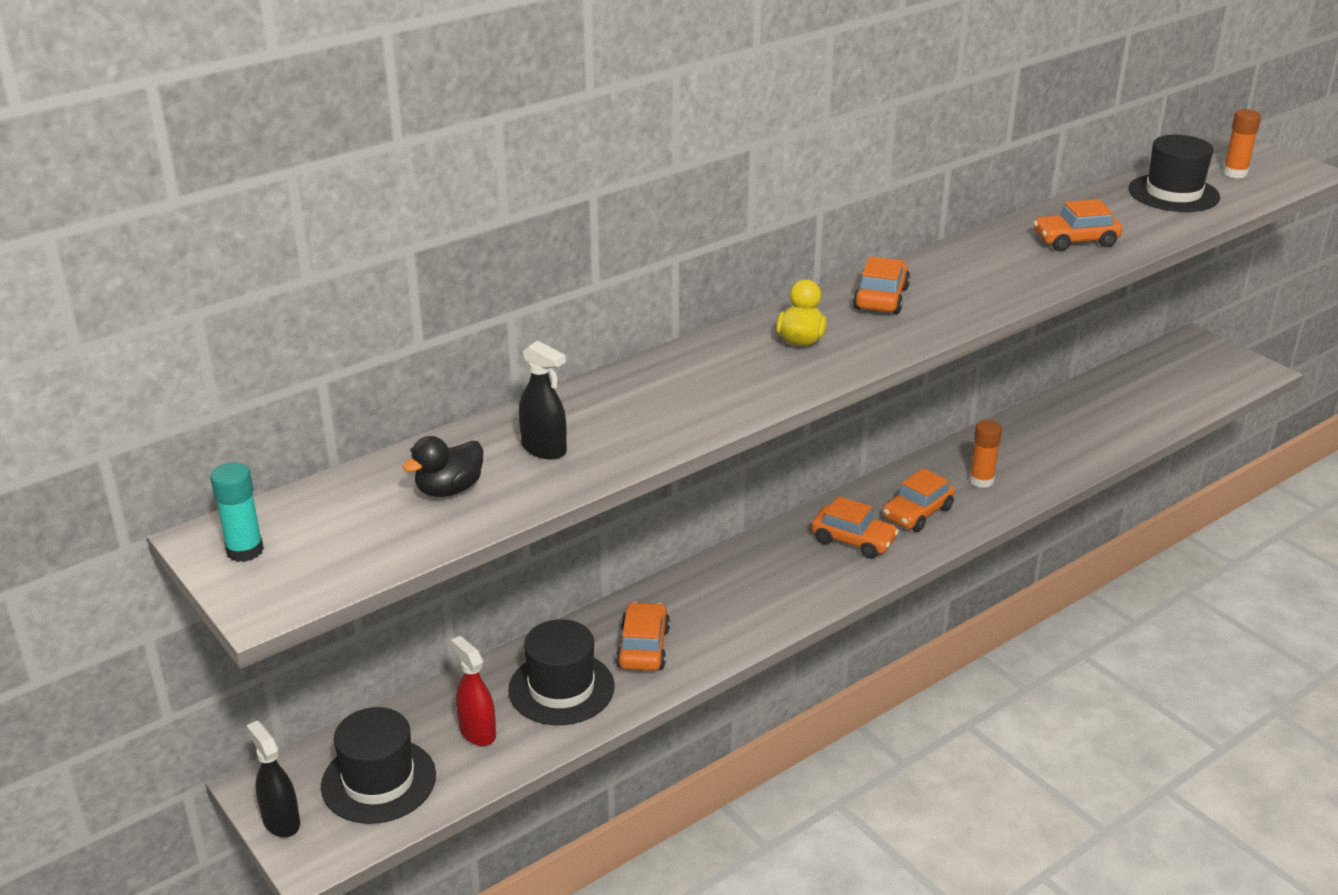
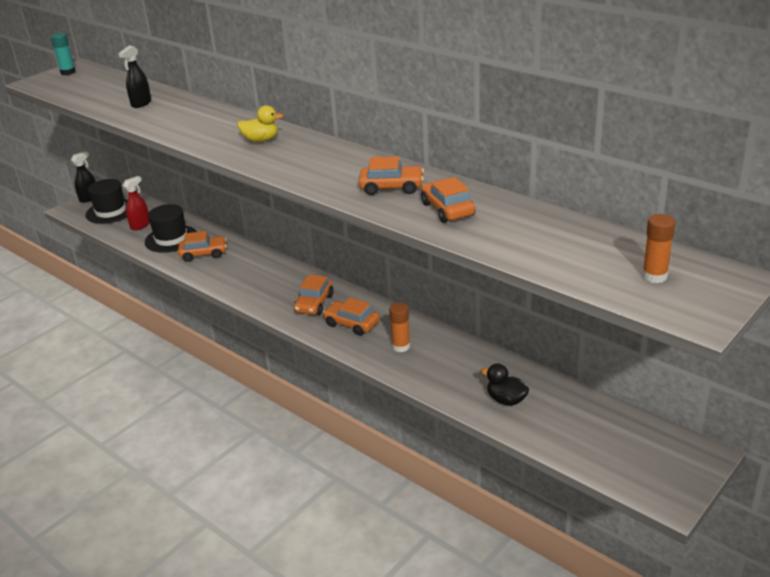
camera: 80 degrees right, 0 degrees up
(449, 490) = (108, 93): black duck -> black duck (506, 400)
(881, 298) = (323, 155): orange car -> orange car (391, 187)
(1173, 193) = (576, 246): black hat -> none

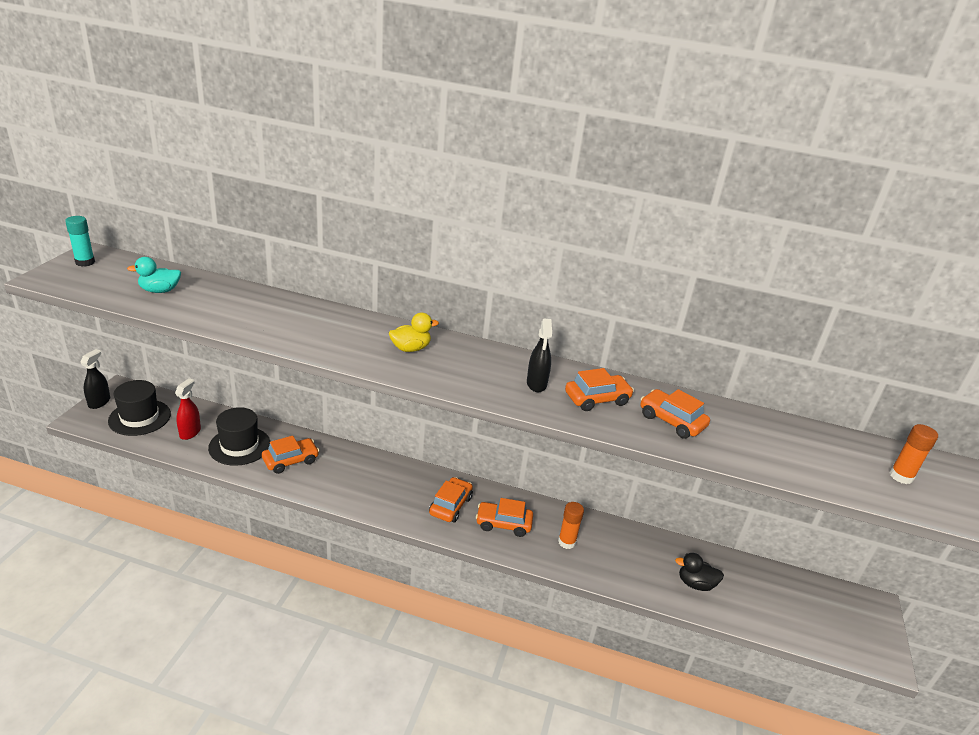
camera: 30 degrees left, 0 degrees up
(104, 92) = (160, 291): none -> turquoise duck
(141, 103) = (223, 305): black spray bottle -> black spray bottle (536, 384)
(314, 303) = (450, 506): orange car -> orange car turned 150 degrees counterclockwise

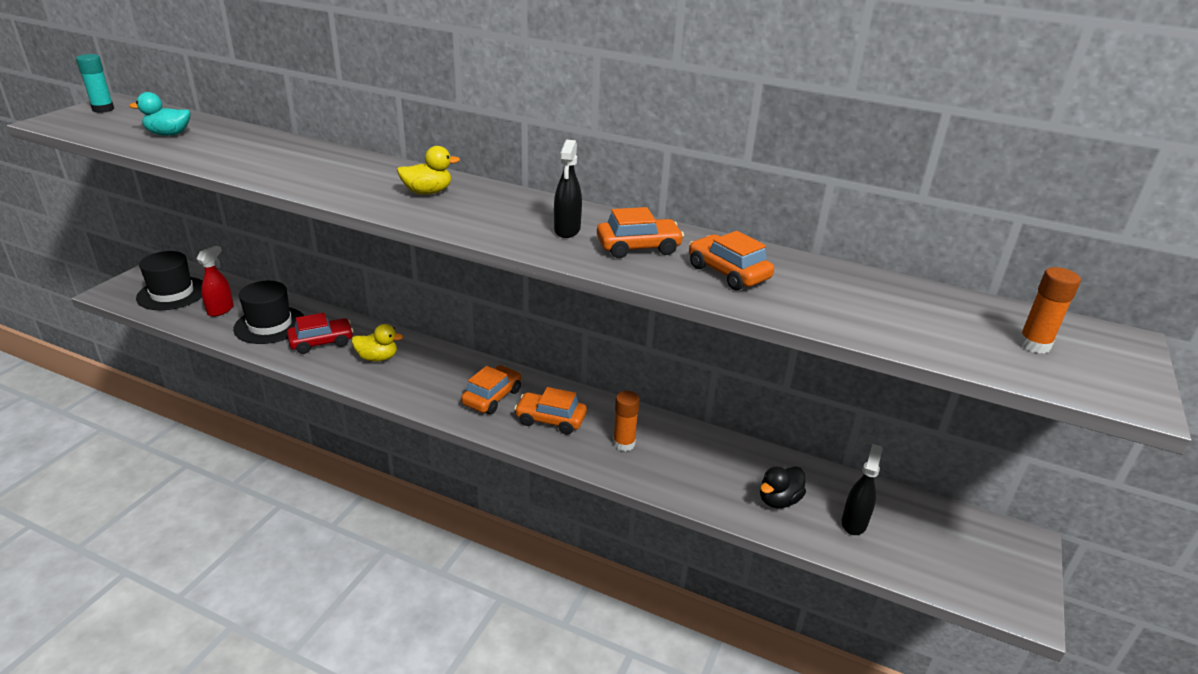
camera: 10 degrees right, 0 degrees up
(99, 402) = (135, 277): black spray bottle -> black spray bottle (854, 522)
(291, 461) = (321, 342): orange car -> red car
(344, 473) = (377, 358): none -> yellow duck
(695, 584) = (779, 500): black duck -> black duck turned 60 degrees counterclockwise

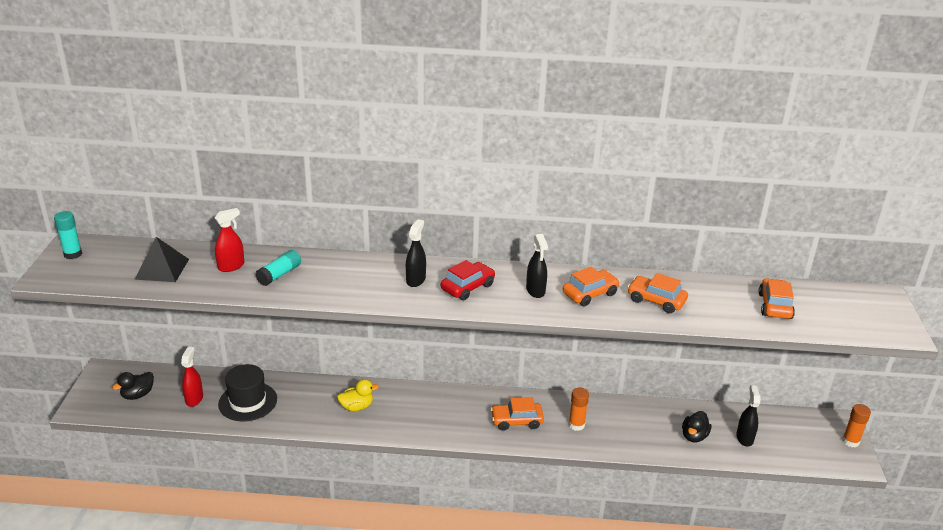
camera: 20 degrees left, 0 degrees up
(168, 134) = (162, 269): turquoise duck -> black pyramid
(172, 293) = (138, 395): black hat -> black duck
(240, 144) = (231, 266): none -> red spray bottle
(280, 160) = (279, 274): none -> turquoise glue stick
(321, 342) = (302, 405): red car -> red car (467, 287)
(427, 192) = (416, 280): yellow duck -> black spray bottle
(492, 397) = (464, 415): orange car -> orange car (774, 306)
(1034, 345) = (843, 310): orange glue stick -> orange glue stick (850, 441)

